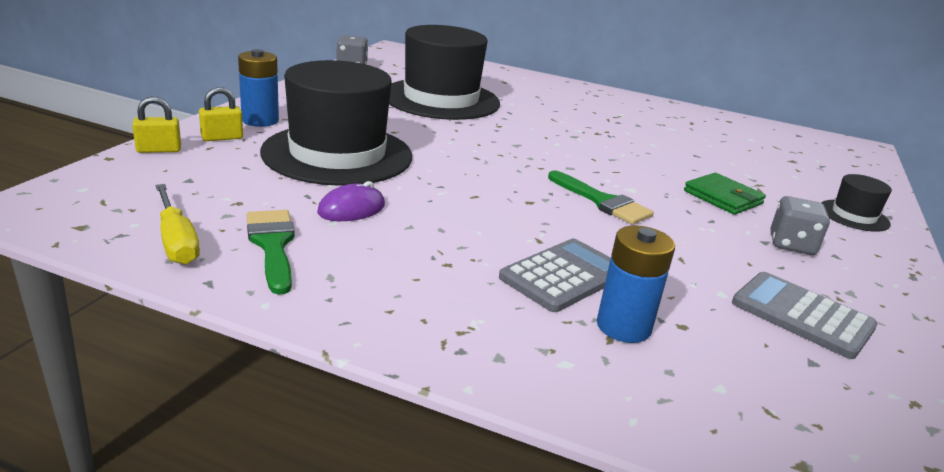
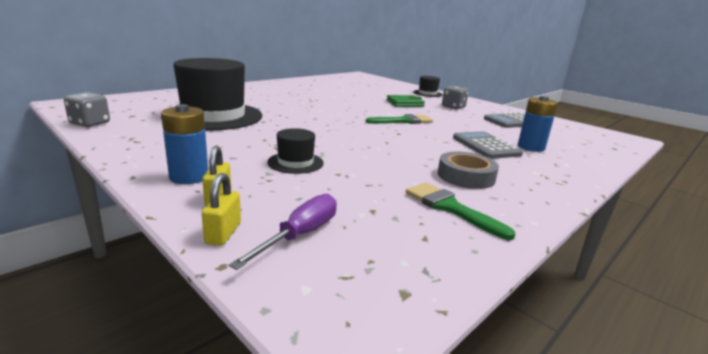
camera: 65 degrees left, 5 degrees down
(168, 176) = (300, 235): none -> purple screwdriver
(176, 241) = (441, 244): yellow screwdriver -> none
(272, 245) = (450, 208): green brush -> green brush turned 45 degrees clockwise
(337, 154) = (295, 162): black hat -> black hat, size x0.44
(351, 209) = (396, 175): purple mouse -> none
(392, 256) = (466, 176): none -> grey tape

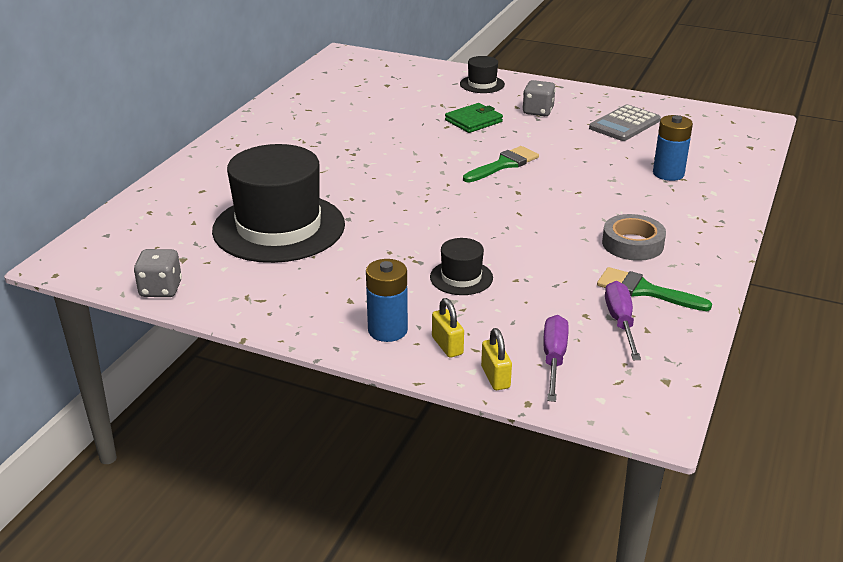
camera: 20 degrees left, 10 degrees up
(402, 224) = (620, 322): none -> purple screwdriver
(485, 146) = (622, 186): grey calculator -> none

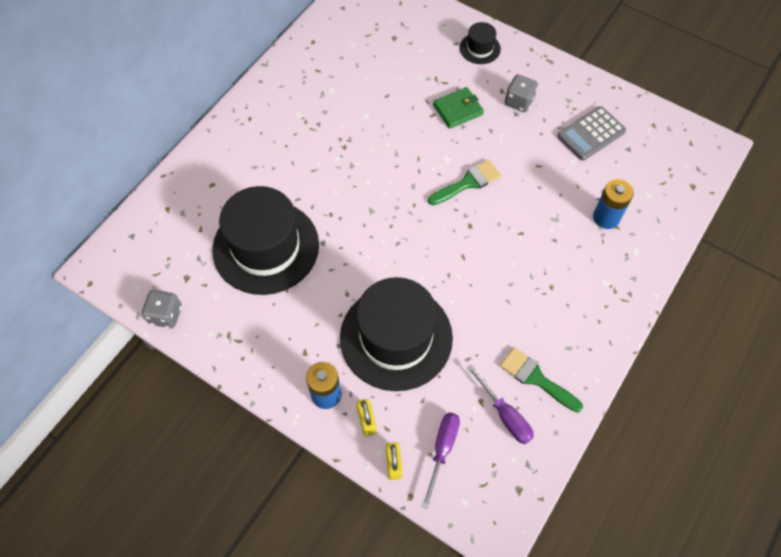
camera: 10 degrees right, 30 degrees up
(461, 277) = (396, 337): black hat -> black hat, size x2.26
(620, 322) = (505, 415): purple screwdriver -> purple screwdriver turned 135 degrees clockwise
(632, 244) = (545, 314): grey tape -> none

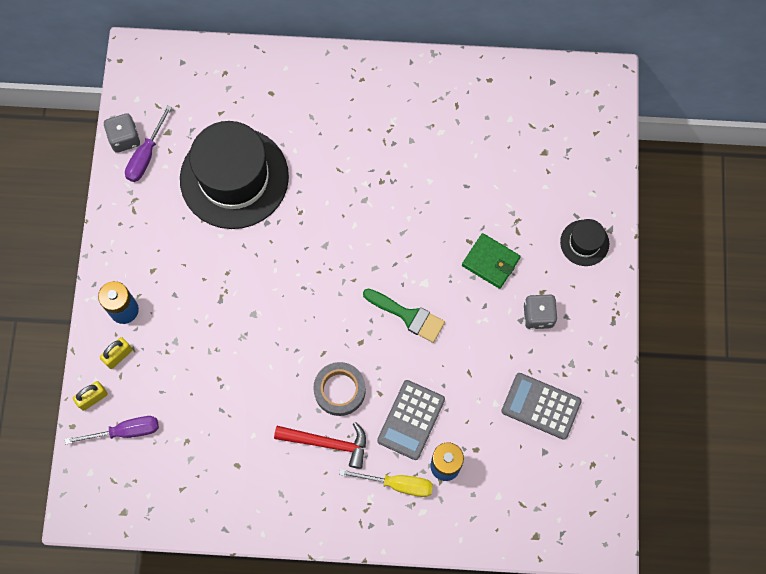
camera: 60 degrees right, 10 degrees up
(396, 337) = (208, 338): black hat -> none
(502, 260) = (339, 390): none -> grey tape
(505, 415) = (185, 468): purple screwdriver -> purple screwdriver (146, 155)
(536, 378) = (234, 478): green brush -> none
(542, 291) = (327, 443): none -> red hammer
(555, 222) = (411, 420): none -> grey calculator
(604, 257) = (397, 484): none -> yellow screwdriver

